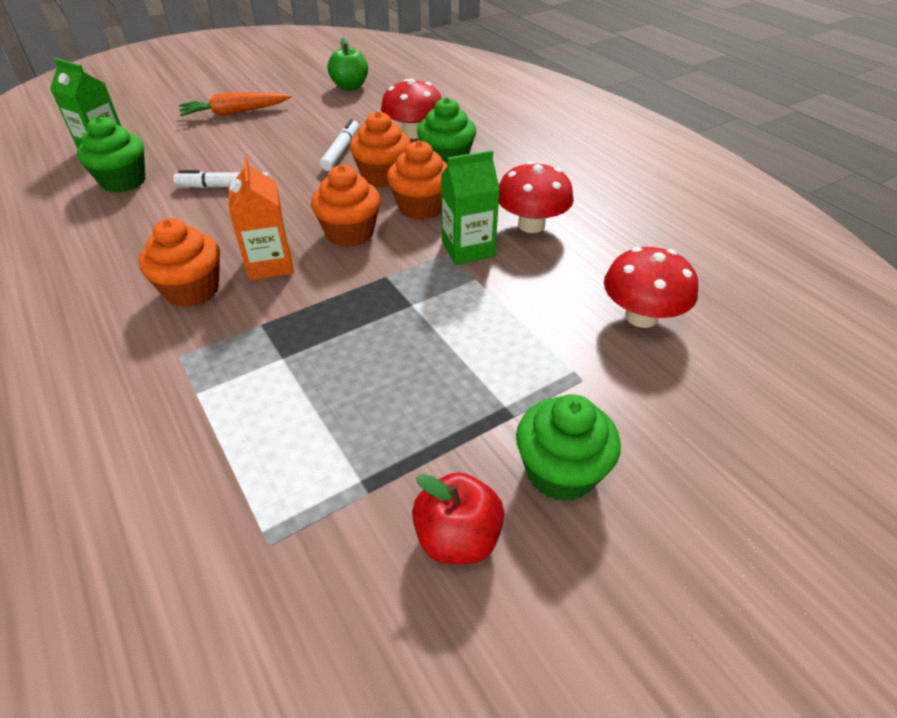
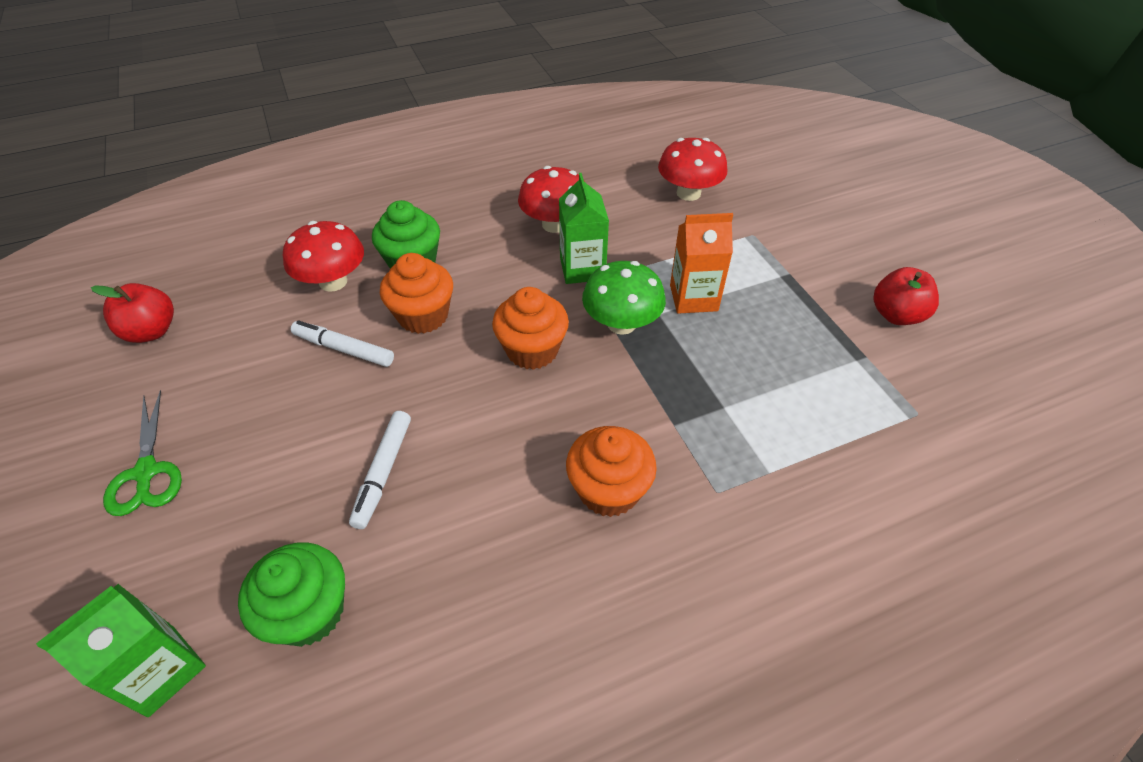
camera: 80 degrees left, 5 degrees up
(235, 112) = (146, 472): orange carrot -> green scissors
(270, 264) = (574, 419): orange carton -> orange carton (693, 298)
(350, 87) = (151, 331): green apple -> red apple
(392, 281) = (621, 323): none -> green mushroom
(421, 207) = (500, 292): orange cupcake -> none
(560, 472) = (837, 260): green cupcake -> none

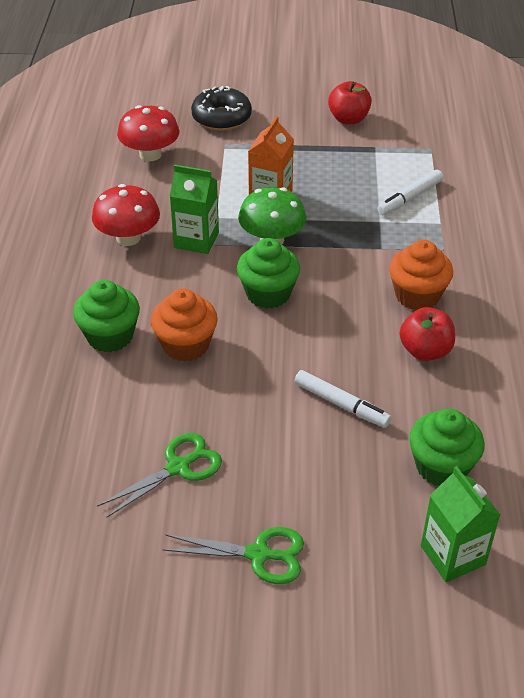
camera: 65 degrees left, 5 degrees down
(151, 331) = (70, 540): red apple -> red apple (425, 351)
(254, 370) = (178, 467): none -> green scissors
(333, 282) = (96, 394): red mushroom -> none
(344, 349) = (192, 403): white marker -> white marker (409, 198)
(532, 350) = (268, 293): orange cupcake -> green cupcake
(793, 217) = (221, 118): none -> black donut

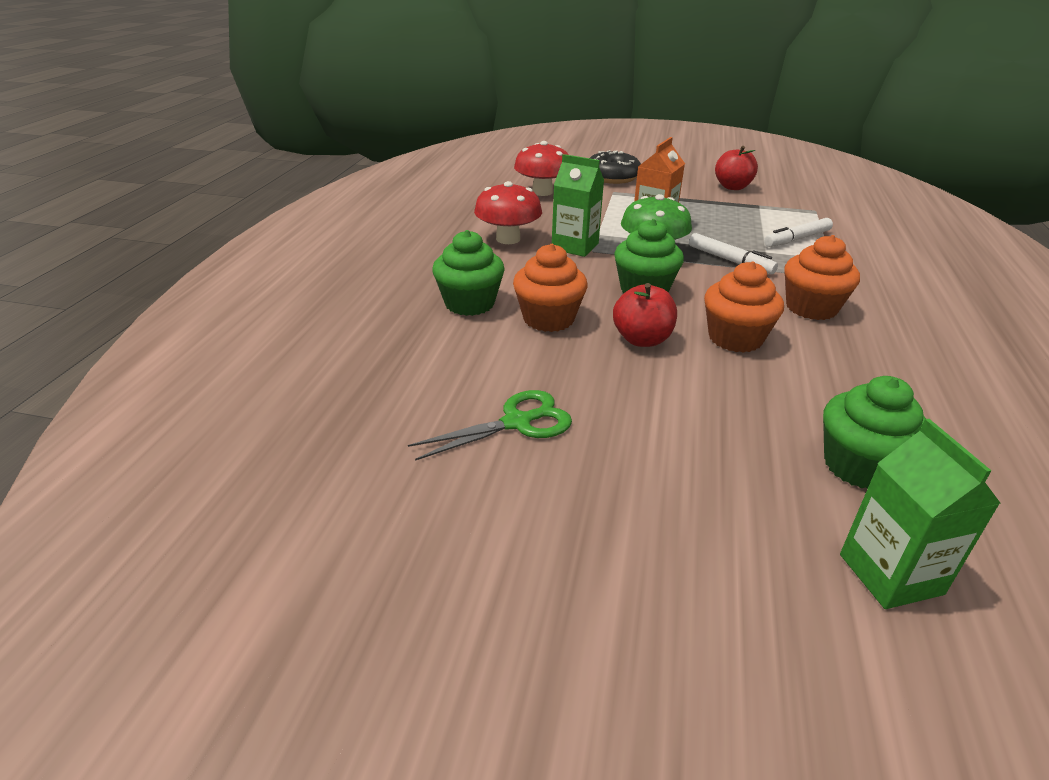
camera: 10 degrees right, 10 degrees down
(259, 554) = (605, 531): green scissors -> none
(341, 404) = (724, 388): white marker -> white marker (730, 260)
(350, 344) = (735, 338): none -> orange cupcake
(425, 351) = (825, 353): red apple -> red apple (642, 339)

